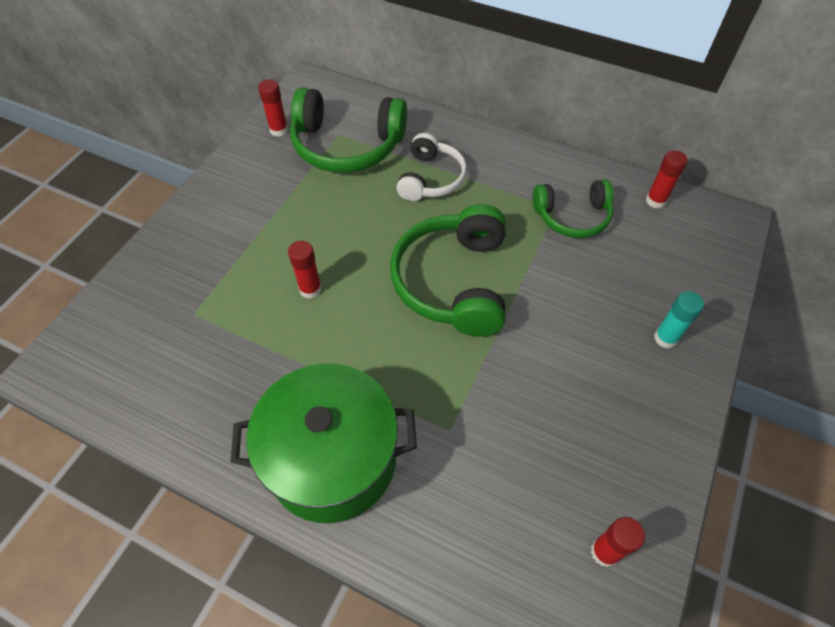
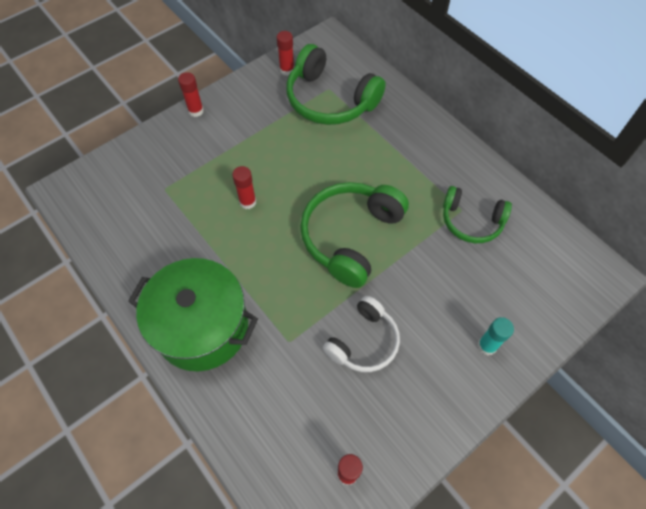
camera: 25 degrees right, 5 degrees up
(430, 178) = (378, 149): white headphones -> white headphones (363, 341)
(655, 201) = (548, 234): red glue stick -> red glue stick (196, 111)

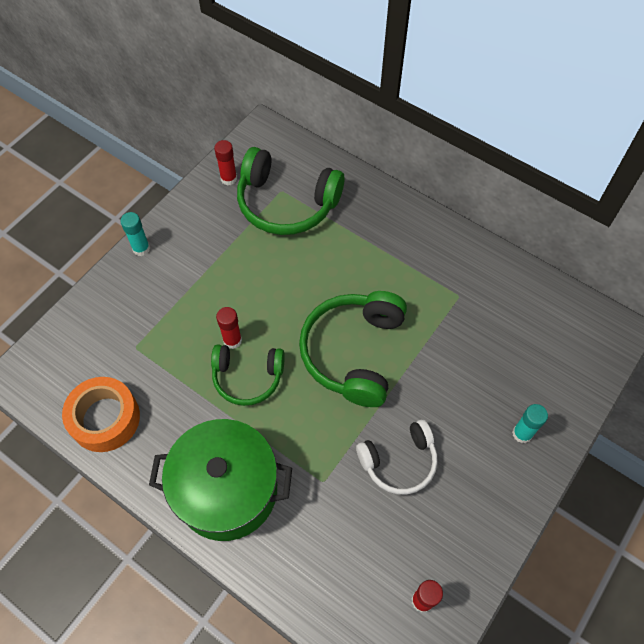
camera: 15 degrees left, 0 degrees up
(120, 241) = (105, 418): none -> orange tape
(196, 111) = (141, 249): red glue stick -> turquoise glue stick
(363, 341) = (399, 461): white headphones -> white headphones turned 45 degrees clockwise
(471, 221) = (472, 305): green headphones -> green headphones (247, 377)

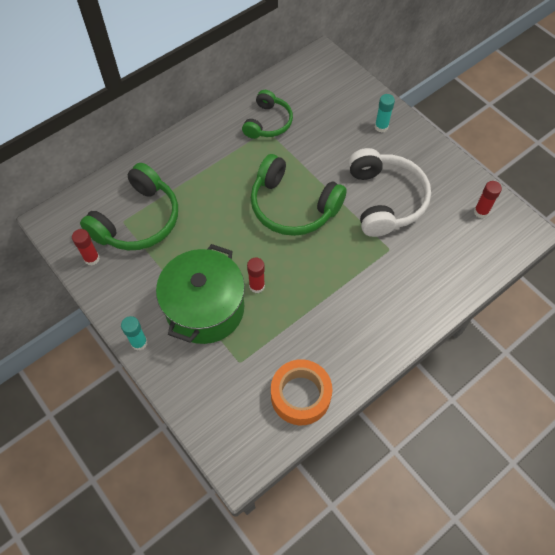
camera: 75 degrees left, 0 degrees up
(227, 490) = (382, 313): green pot -> green pot (205, 308)
(247, 377) = (293, 281): green headphones -> green headphones (268, 122)
(399, 461) = (385, 200): white headphones -> white headphones, size x1.60

